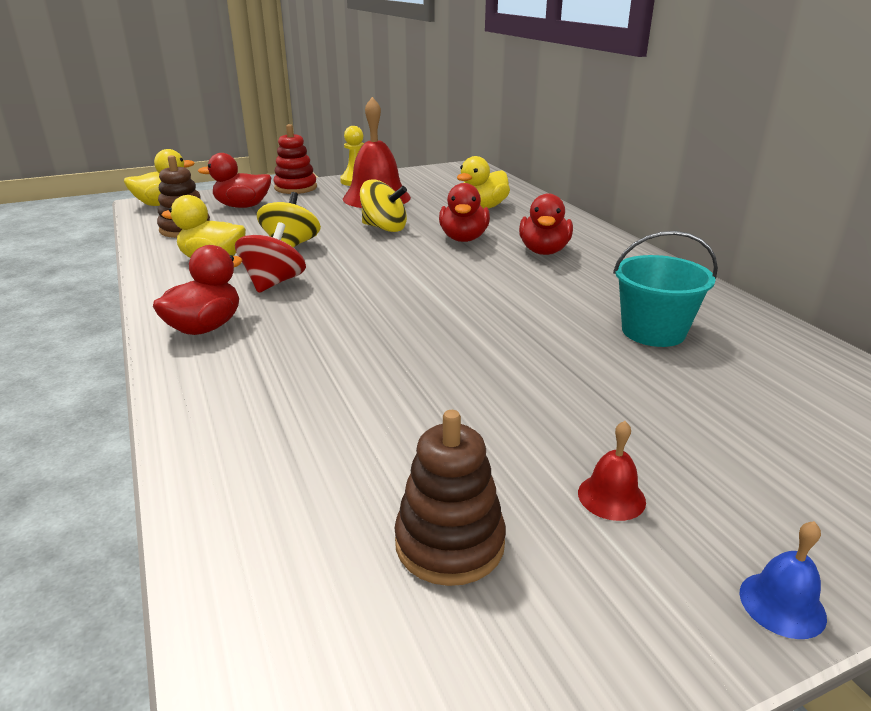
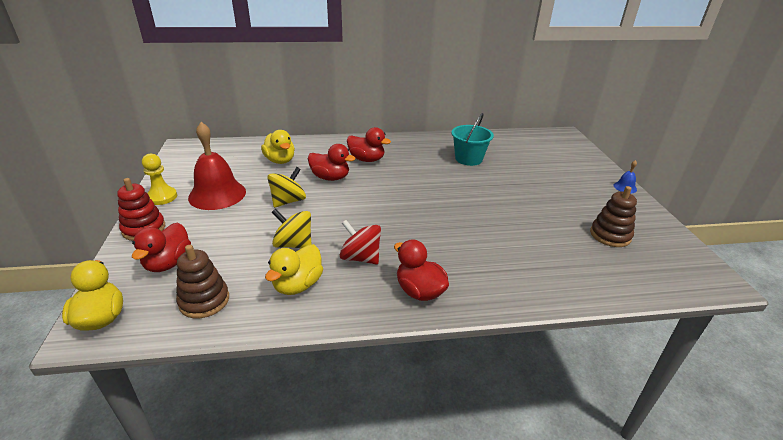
camera: 75 degrees left, 5 degrees up
(611, 497) = (581, 199): red bell -> none

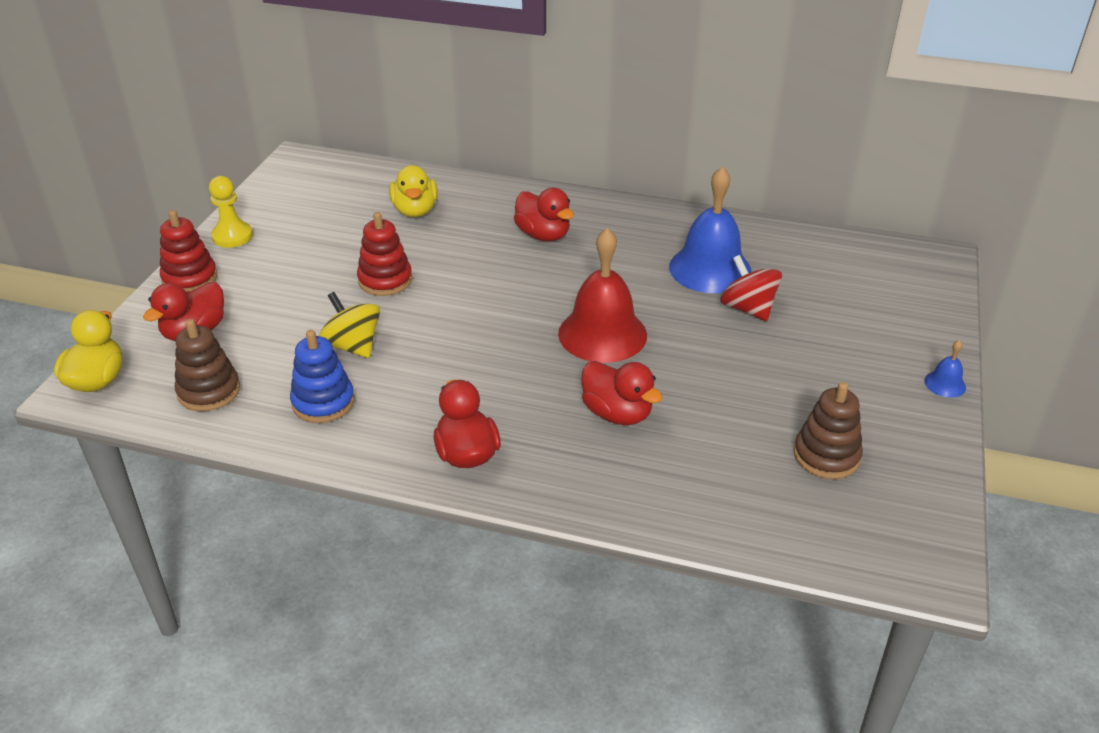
camera: 25 degrees right, 5 degrees up
(217, 194) = (301, 248): red bell -> red bell (602, 334)
(288, 201) = (385, 280): yellow spinning top -> red stacking toy
(298, 285) = (323, 402): yellow duck -> blue stacking toy
(330, 178) = (467, 255): red duck -> red duck (617, 413)
(360, 257) = (424, 388): red spinning top -> red spinning top (748, 309)
(468, 159) = (710, 269): turquoise bucket -> blue bell

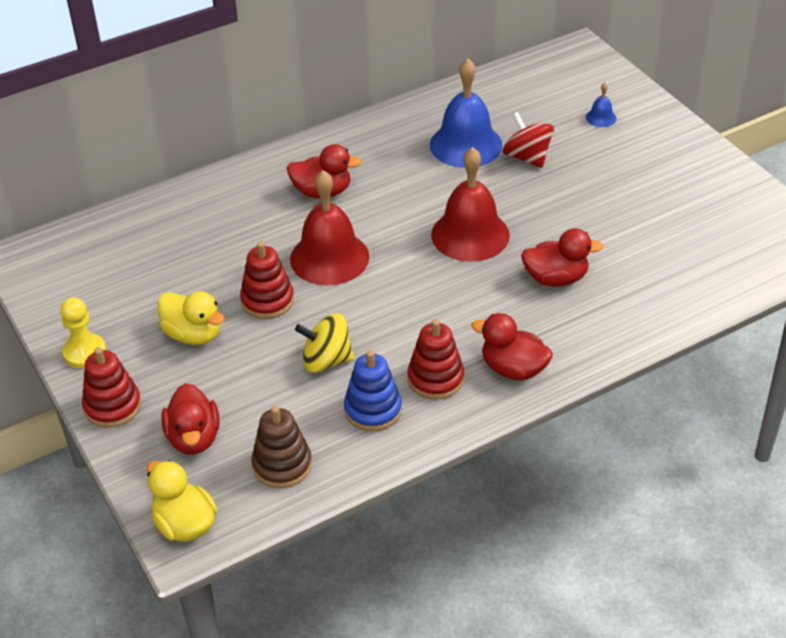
camera: 45 degrees left, 5 degrees up
(400, 415) = (435, 379): none -> red stacking toy
(415, 210) = (197, 234): yellow duck -> yellow duck (193, 334)
(473, 281) = (329, 257): none -> red bell
(748, 309) = (527, 157): red spinning top -> red spinning top turned 45 degrees clockwise
(826, 456) = (693, 220): brown stacking toy -> none
(945, 384) = (689, 133): blue bell -> blue bell (601, 118)

